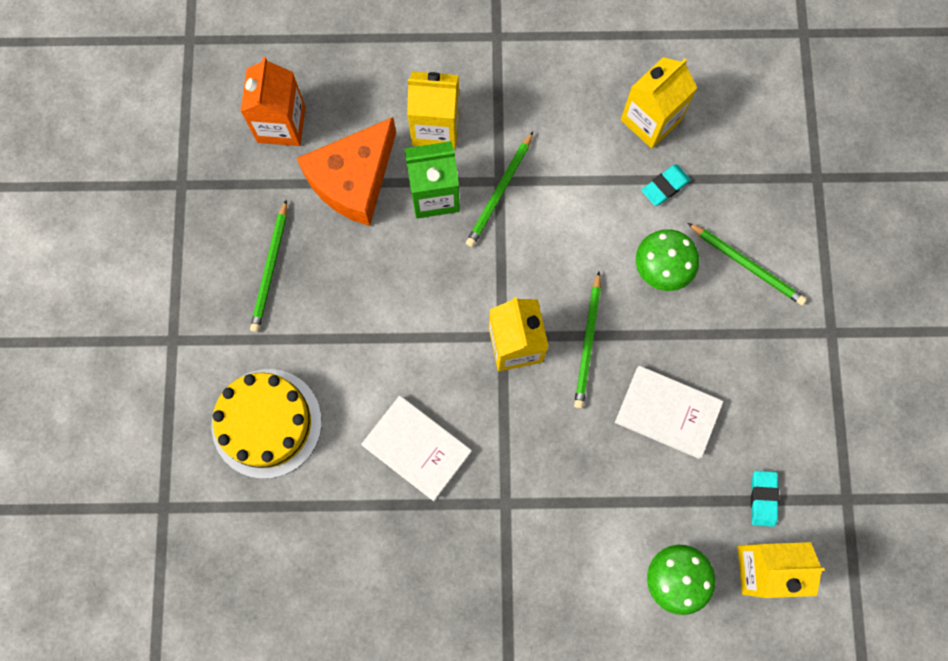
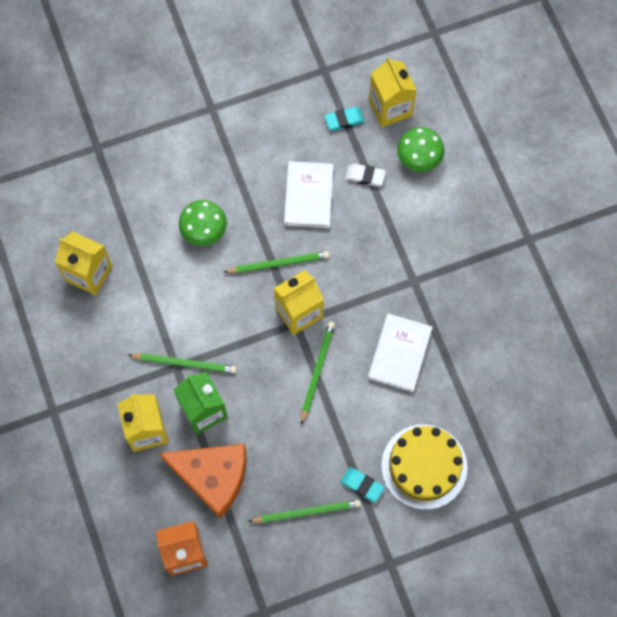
camera: 110 degrees left, 5 degrees down
(665, 187) = (140, 247): turquoise eraser -> turquoise eraser (362, 485)
(672, 496) = (365, 176): none -> white eraser
(746, 265) = (181, 175): green pencil -> green pencil (317, 371)

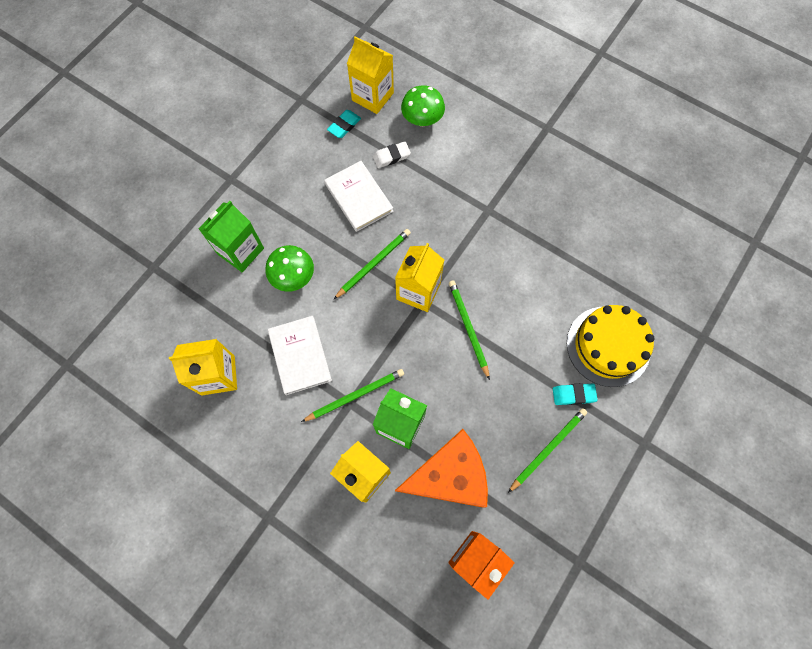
camera: 35 degrees left, 0 degrees up
(176, 179) = (240, 251): none -> green carton
(399, 353) = (521, 271): white book -> white book (300, 356)

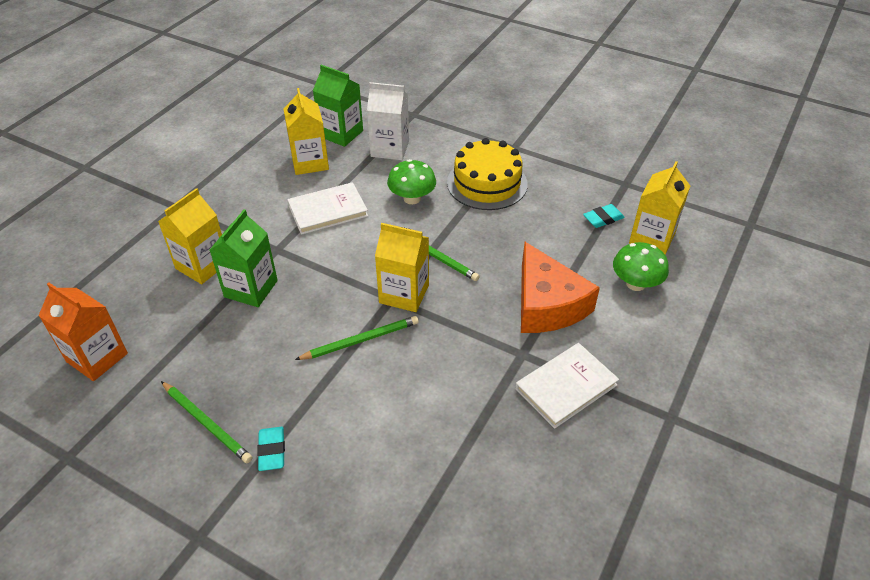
camera: 85 degrees right, 25 degrees down
(210, 293) = (390, 149): none -> white carton
(240, 251) = (436, 162): green carton -> green carton (341, 134)
(344, 126) = (603, 219): turquoise eraser -> turquoise eraser turned 60 degrees counterclockwise
(355, 395) = (284, 252): green pencil -> none
(358, 197) = (513, 237): white book -> white book (566, 387)
(391, 156) = (574, 260): white eraser -> none
(449, 475) = (190, 331): orange cheese -> orange cheese (547, 304)
(608, 346) = (338, 493): yellow cake -> yellow cake (487, 183)

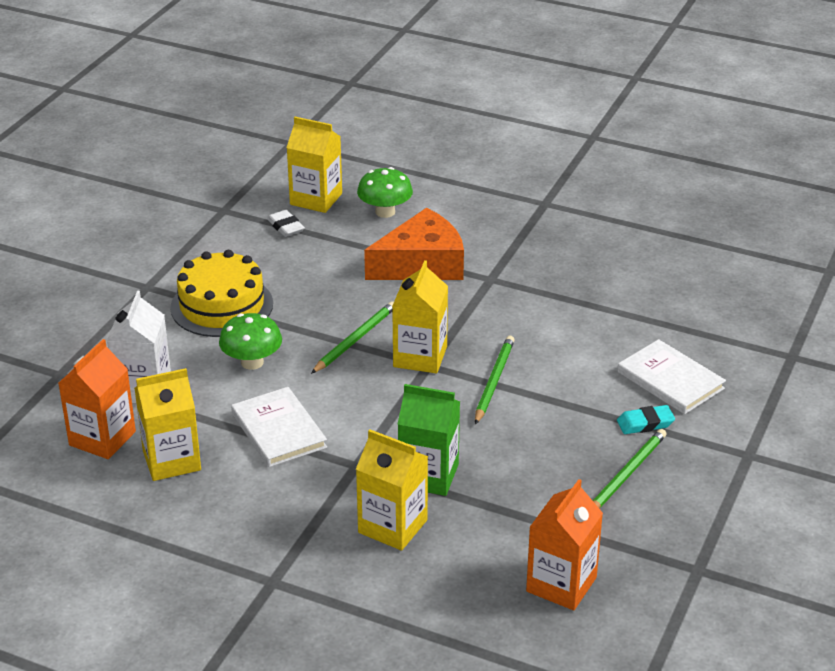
camera: 95 degrees left, 10 degrees down
(341, 134) = (102, 438): green carton -> orange carton
(360, 340) = (493, 381): green pencil -> green pencil turned 45 degrees clockwise
(566, 387) = (525, 254): white book -> white book (670, 380)
(603, 219) = (285, 227): turquoise eraser -> white eraser

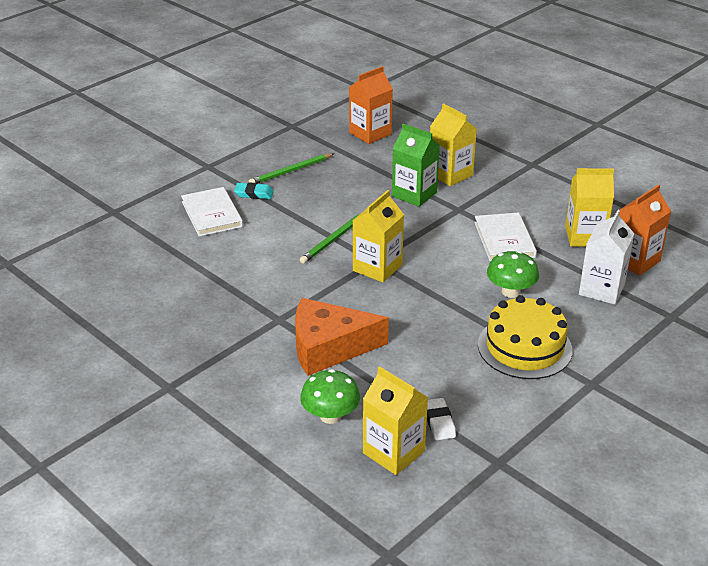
camera: 160 degrees left, 0 degrees up
(355, 340) = (421, 291): green pencil -> none

